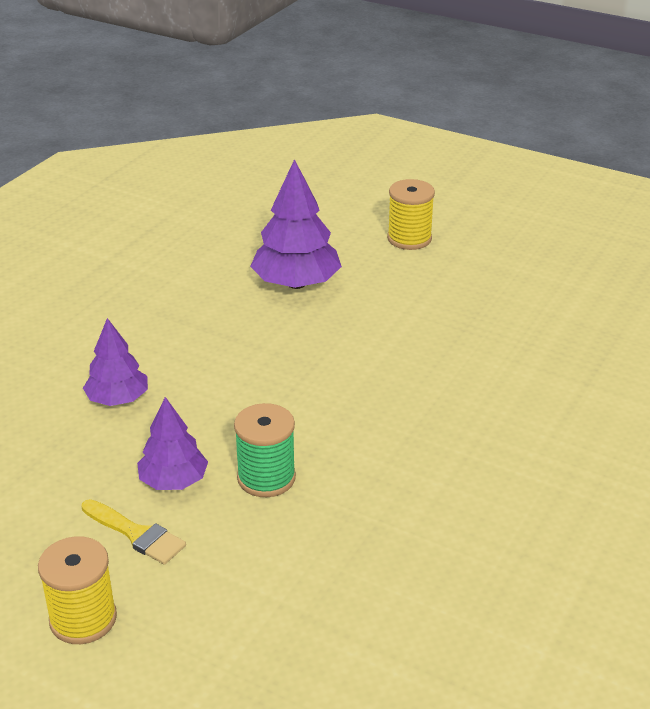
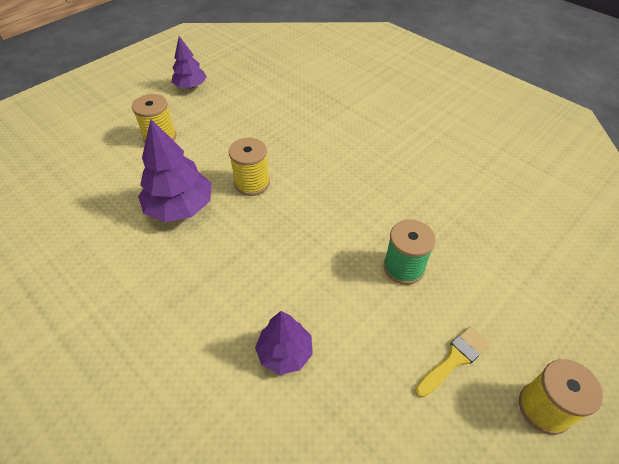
camera: 75 degrees left, 15 degrees up
(173, 481) = (398, 325): purple tree -> purple tree (190, 86)
(362, 326) = (252, 183): none -> yellow spool

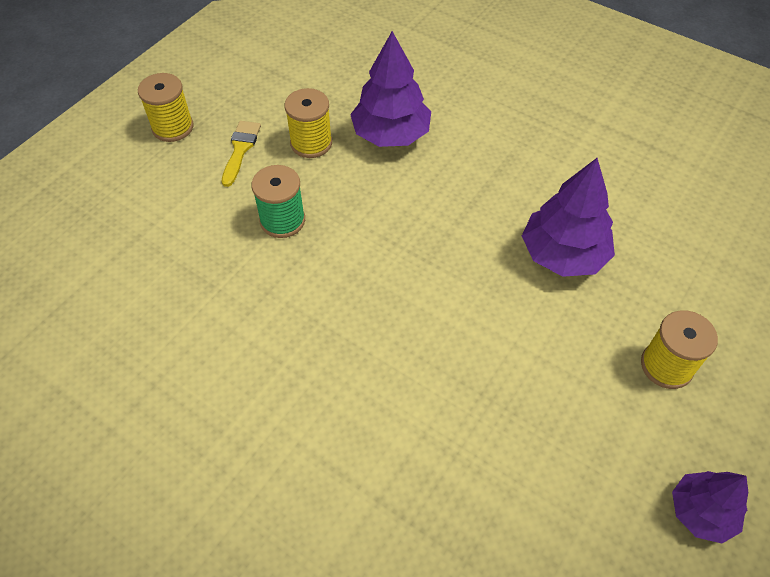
camera: 170 degrees right, 5 degrees up
(252, 183) = (488, 303): yellow spool -> yellow spool (311, 143)
(285, 352) = (391, 134): purple tree -> purple tree, size x1.59
(454, 359) = (240, 149): yellow brush -> yellow brush turned 150 degrees clockwise

